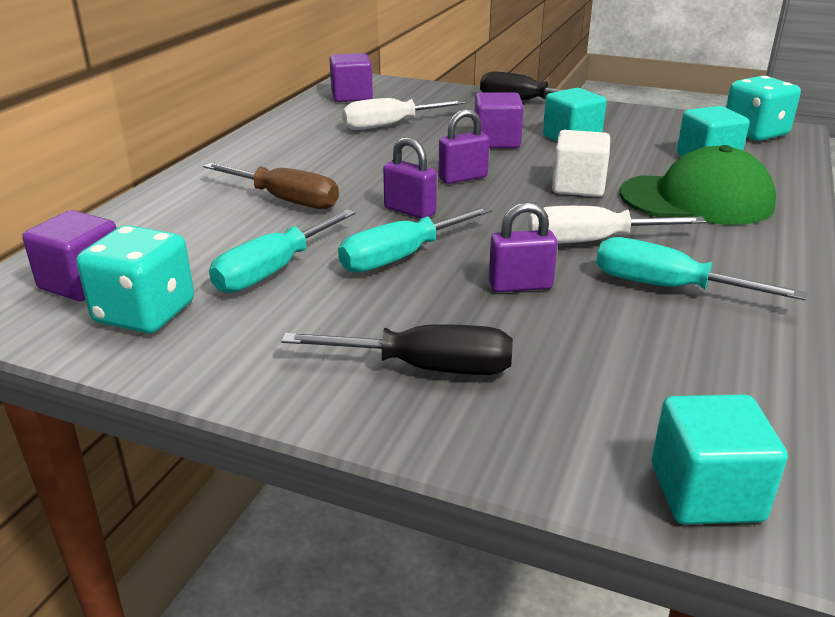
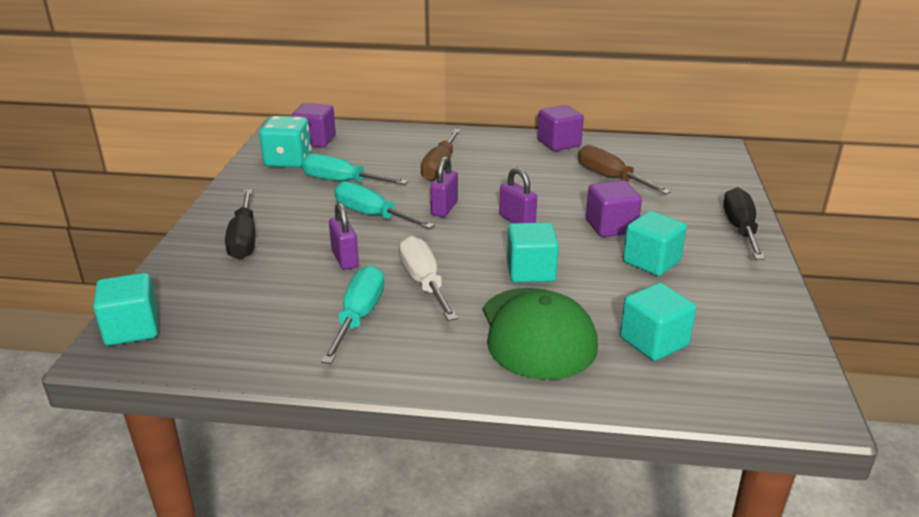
camera: 75 degrees right, 0 degrees up
(351, 96) = (669, 153): purple cube -> purple cube (559, 143)
(389, 125) = (610, 178): white screwdriver -> brown screwdriver
(578, 186) = (531, 271): white cube -> turquoise cube
(754, 133) = (774, 379): turquoise dice -> none

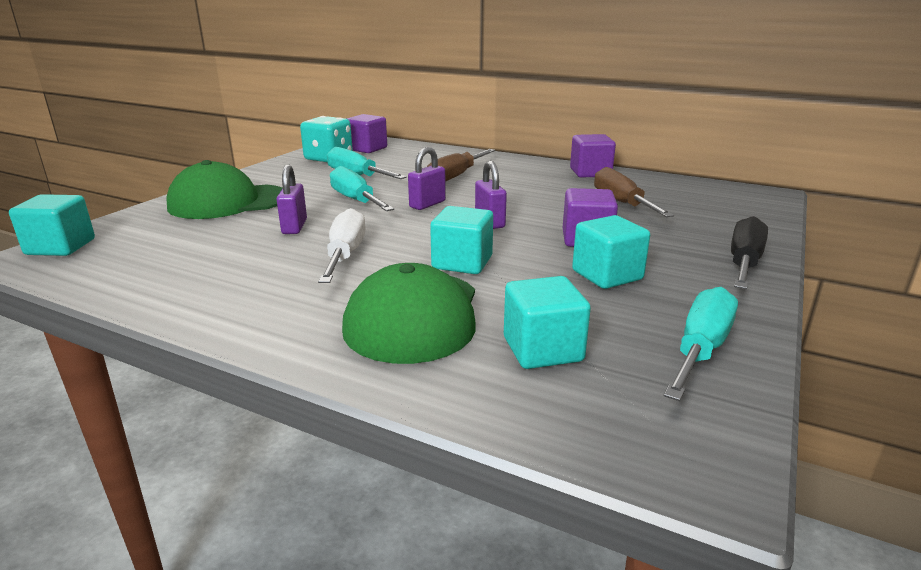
camera: 20 degrees right, 5 degrees down
(244, 239) = (228, 202): black screwdriver -> green cap
(359, 316) = (253, 270): turquoise screwdriver -> turquoise screwdriver (701, 349)

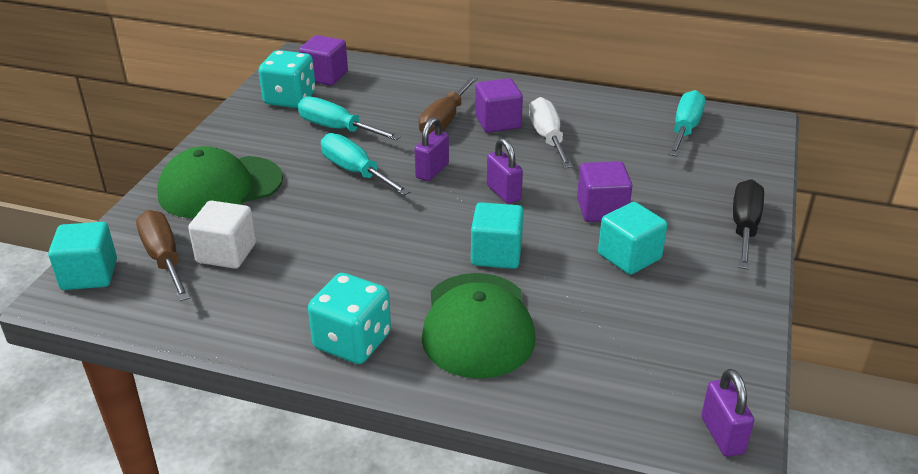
camera: 10 degrees left, 10 degrees up
(197, 242) = (226, 253): none -> white cube
(269, 317) = (352, 341): none -> turquoise dice
(294, 227) = (312, 220): purple padlock -> purple padlock (722, 435)
(345, 254) = (382, 255): white screwdriver -> white screwdriver (547, 138)
(542, 349) = (594, 349): turquoise cube -> none
(590, 173) = (583, 101): purple cube -> purple cube (498, 122)
(622, 203) = (624, 150): brown screwdriver -> brown screwdriver (164, 258)
(701, 349) = (717, 334): turquoise screwdriver -> turquoise screwdriver (685, 129)

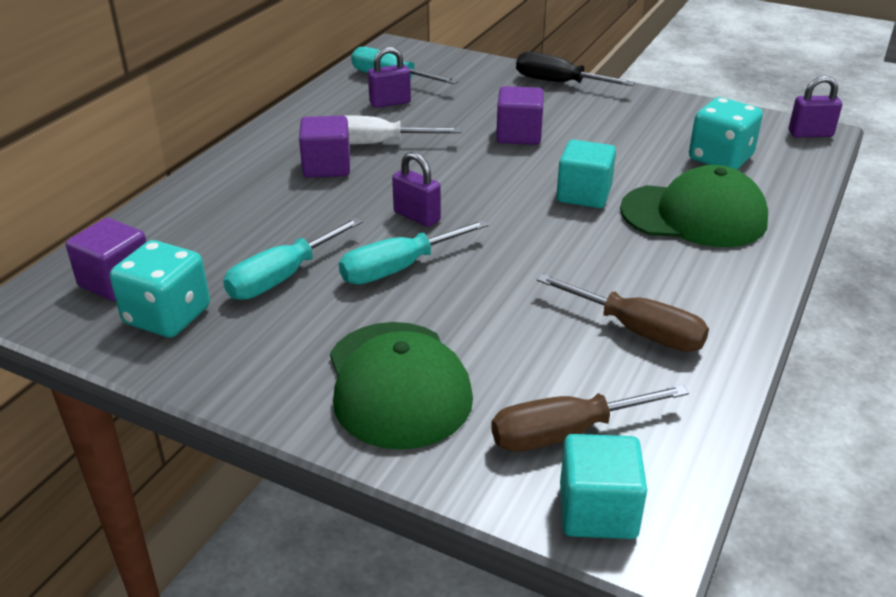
camera: 80 degrees left, 0 degrees up
(226, 253) = (560, 375): white cube -> none
(352, 341) = (724, 286): turquoise dice -> turquoise dice (720, 158)
(444, 120) = (304, 199): brown screwdriver -> brown screwdriver (637, 331)
(503, 193) = (475, 179): purple padlock -> purple padlock (390, 103)
(629, 256) = (594, 134): turquoise cube -> none

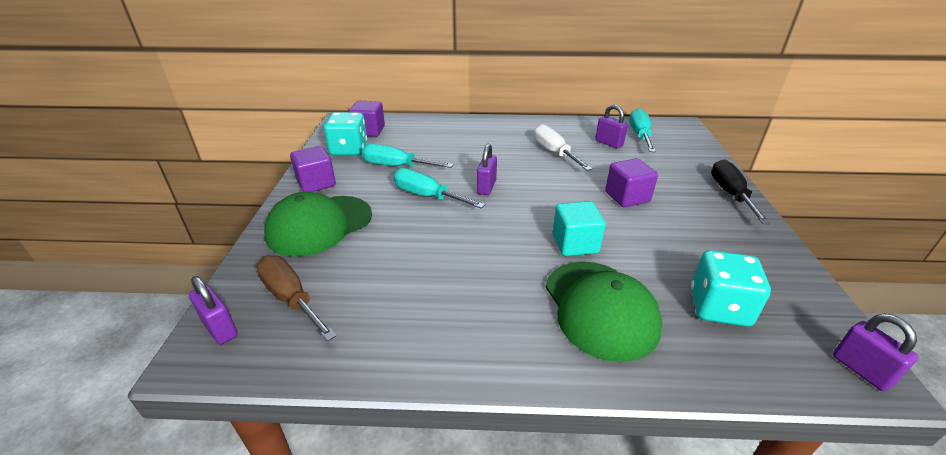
camera: 65 degrees right, 0 degrees up
(327, 167) = (513, 146): purple cube -> purple cube (316, 183)
(598, 511) = (220, 329): turquoise cube -> purple padlock
(637, 331) = (414, 308): brown screwdriver -> none

